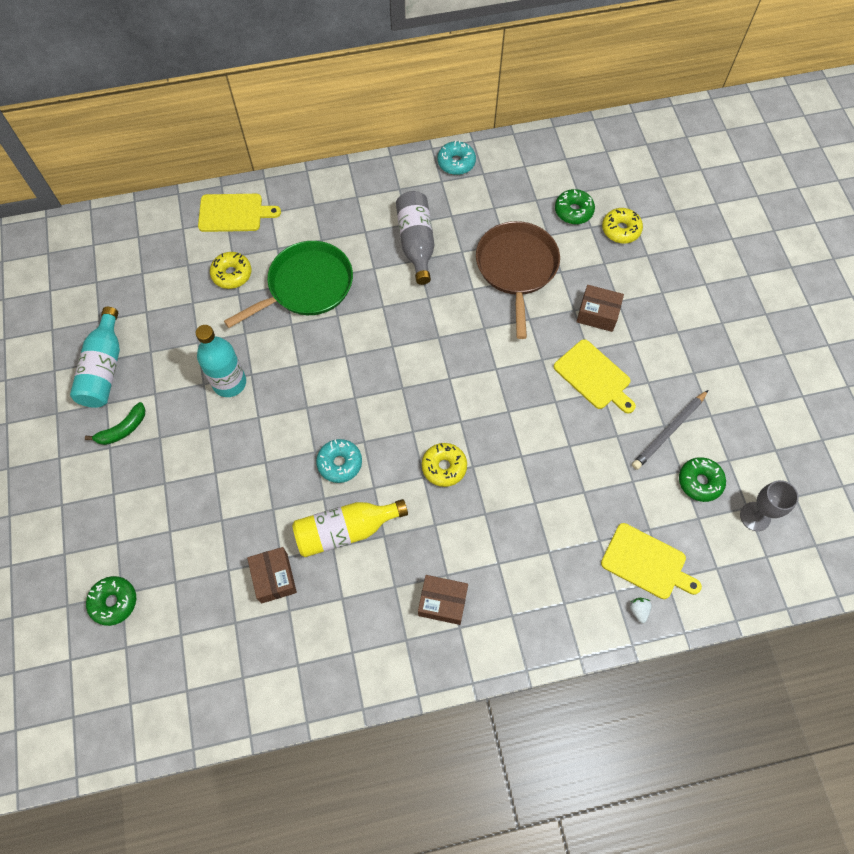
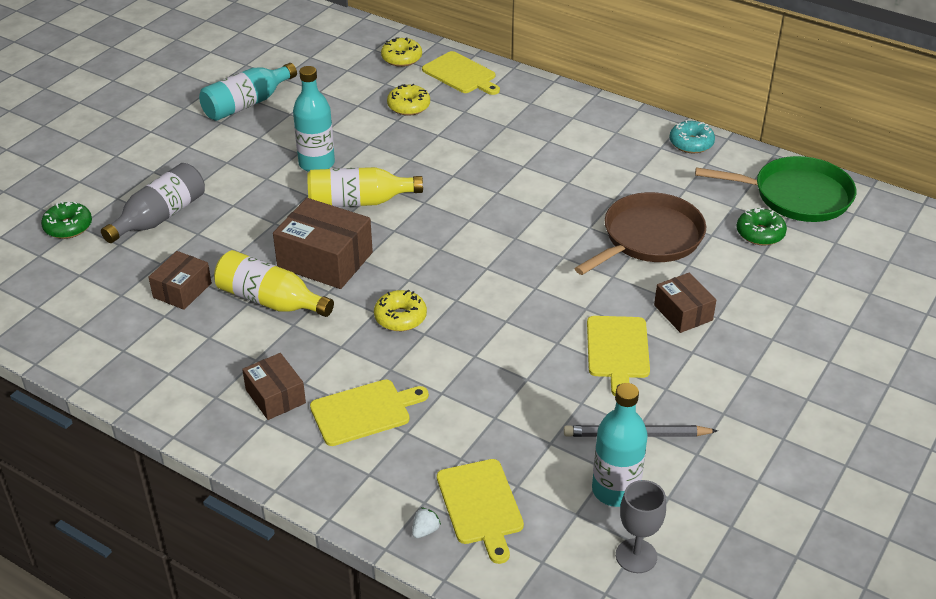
camera: 45 degrees right, 25 degrees down
(123, 429) = (210, 142): green banana -> none
(301, 393) = (358, 202): none -> yellow bottle
(307, 286) = (454, 145): green pan -> green pan (797, 196)
(340, 463) = (325, 260): turquoise donut -> brown box
(416, 243) = (581, 172): grey bottle -> grey bottle (160, 217)
(508, 561) = (364, 412): none -> yellow cutting board
(621, 230) = (791, 272): yellow donut -> yellow donut (401, 58)
(699, 482) = (615, 490): green donut -> turquoise bottle

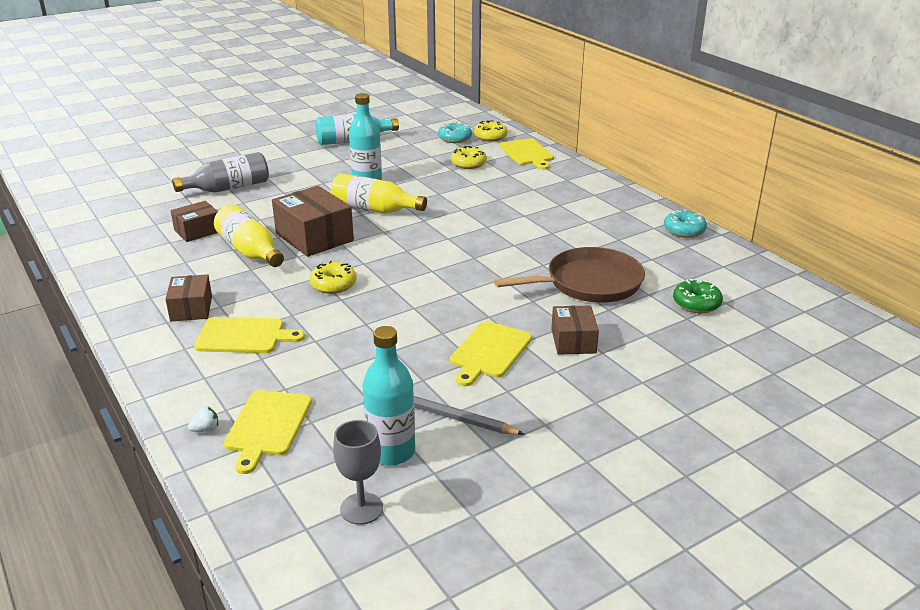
camera: 25 degrees right, 10 degrees down
(68, 227) = (165, 181): green donut -> none
(363, 71) = (455, 138): none -> turquoise donut
(797, 196) = (756, 286): green pan -> none

